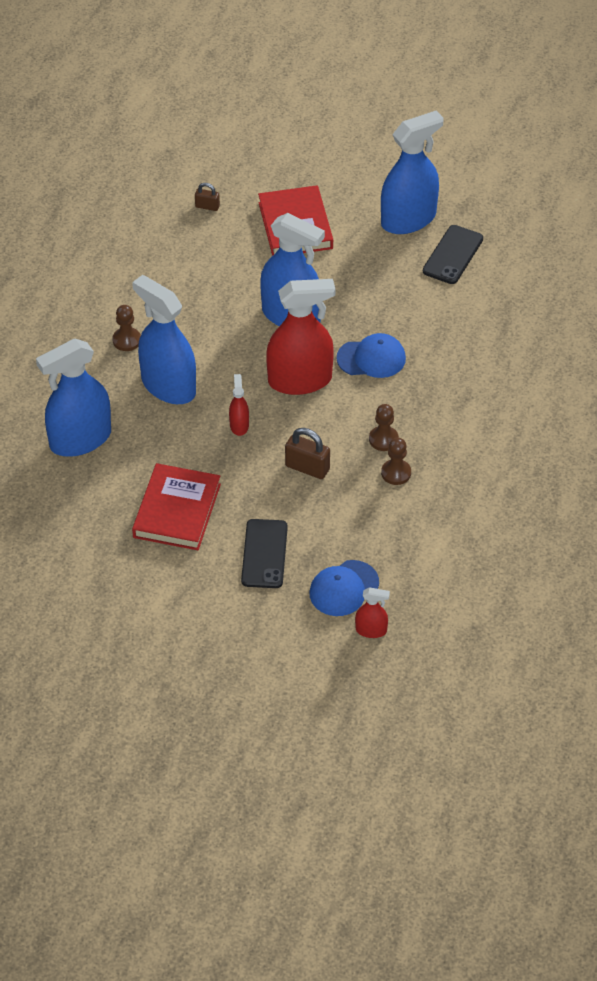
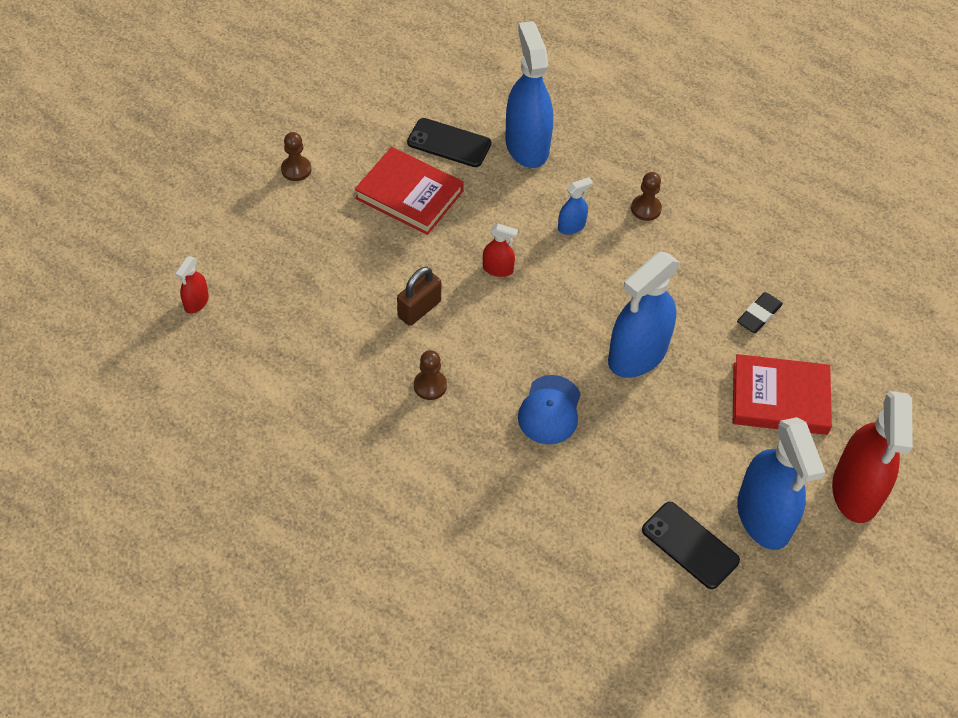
camera: 105 degrees right, 5 degrees up
(168, 386) = (571, 226): blue spray bottle -> blue spray bottle, size x0.45
(207, 206) = (830, 324): brown padlock -> none
(216, 249) = (759, 315): none -> black eraser
(264, 554) = (327, 246): black phone -> black phone (449, 143)
(300, 380) = (541, 336): red spray bottle -> red spray bottle (856, 491)
(343, 588) = (256, 295): blue cap -> none
(396, 473) = (380, 383): brown pawn -> brown pawn (296, 169)

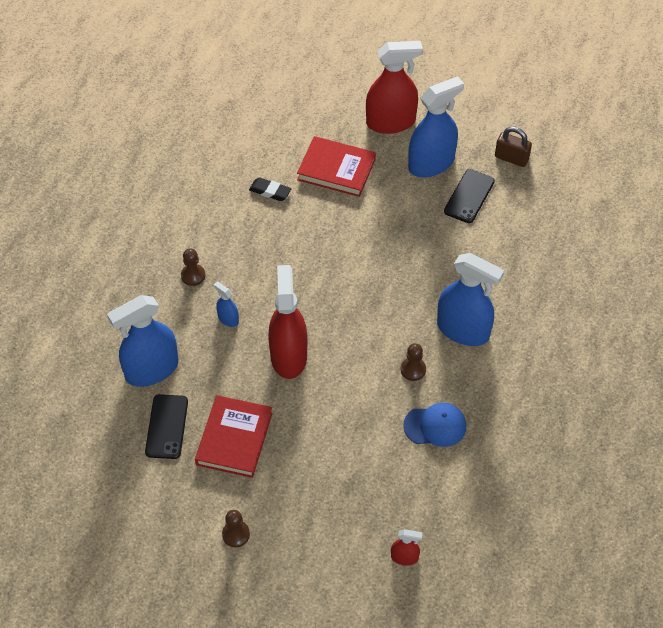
camera: 105 degrees left, 0 degrees up
(419, 309) = (347, 397): brown padlock -> brown padlock (511, 158)
(498, 269) = (288, 356): red spray bottle -> red spray bottle, size x2.23
(550, 410) = (402, 292): blue cap -> blue cap (435, 426)
(637, 355) = (333, 253): blue spray bottle -> blue spray bottle (463, 330)
(780, 398) = (336, 169): red book -> red book turned 60 degrees counterclockwise

